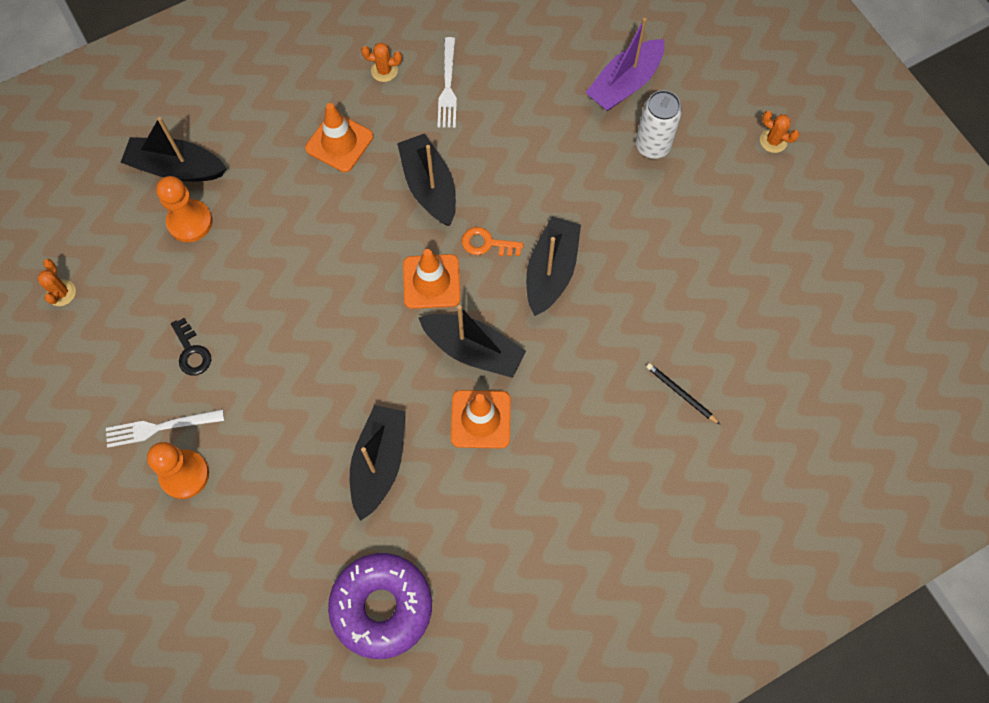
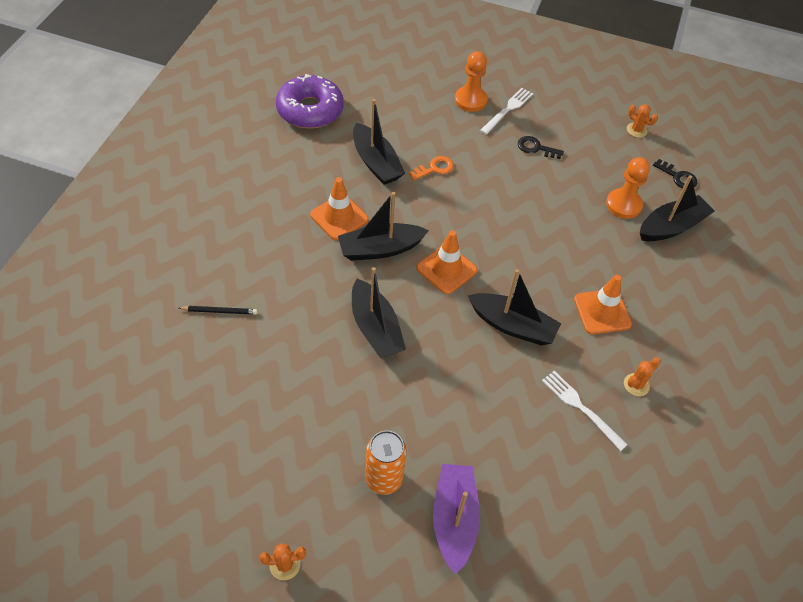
camera: 135 degrees right, 15 degrees down
(98, 210) = (678, 177): none -> black key
(487, 244) = (435, 316): orange key -> orange key (434, 168)
(652, 146) = (384, 479): white can -> orange can

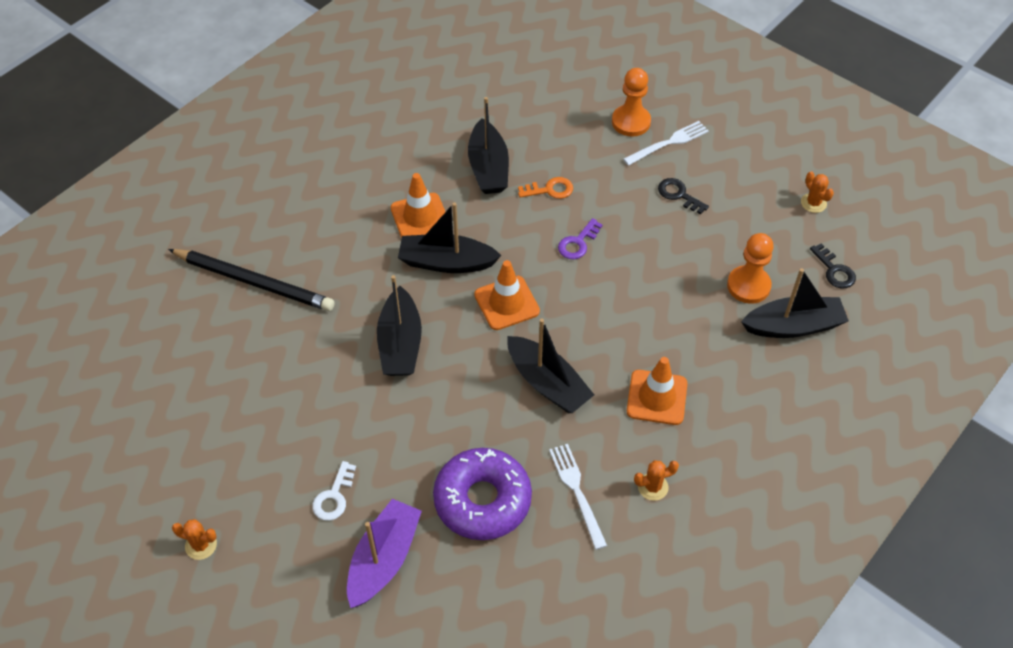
camera: 25 degrees right, 0 degrees up
(220, 311) = (254, 282): black pencil -> black pencil, size x2.22
(310, 110) = (445, 93): purple donut -> purple donut (482, 500)
(384, 479) = (334, 496): orange can -> white key
(478, 205) = (578, 243): none -> purple key

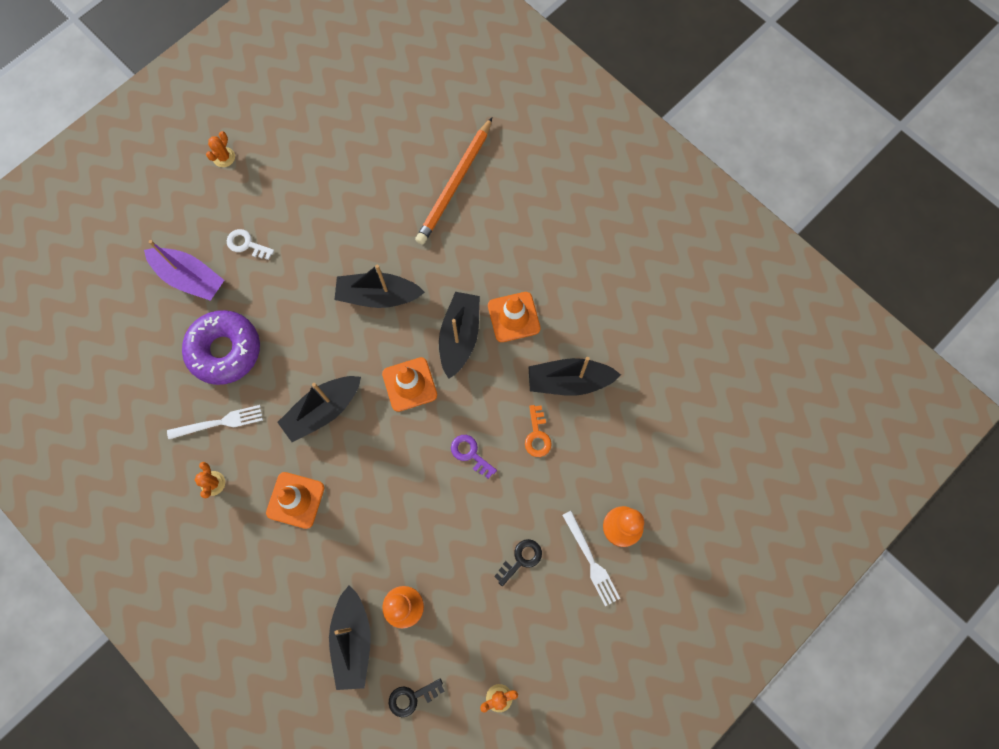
camera: 95 degrees right, 20 degrees up
(254, 282) = (455, 184): black pencil -> orange pencil

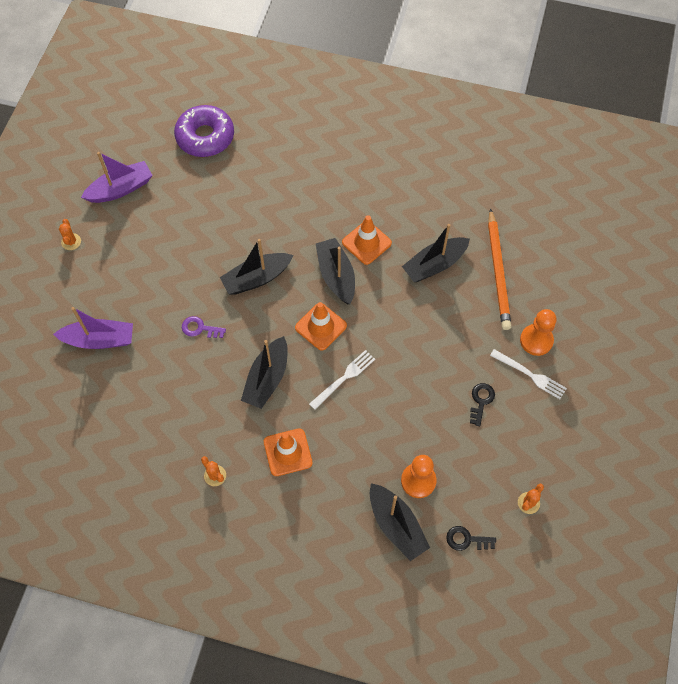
camera: 30 degrees left, 10 degrees down
(219, 422) = (191, 430): white fork -> white fork (344, 378)
(225, 350) = (162, 376): purple donut -> purple donut (205, 137)
(247, 244) = (130, 294): white key -> none
(304, 124) = (120, 189): none -> purple boat
(412, 697) = (466, 539): black key -> black key turned 60 degrees clockwise
(455, 184) = (264, 175): orange pencil -> orange pencil (498, 272)
(470, 454) = (397, 350): purple key -> purple key (200, 328)
(537, 435) = (436, 312): orange key -> none

